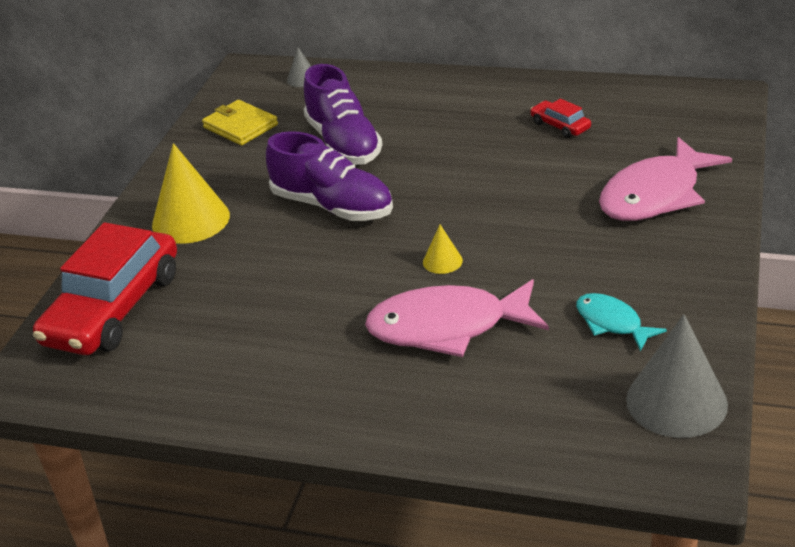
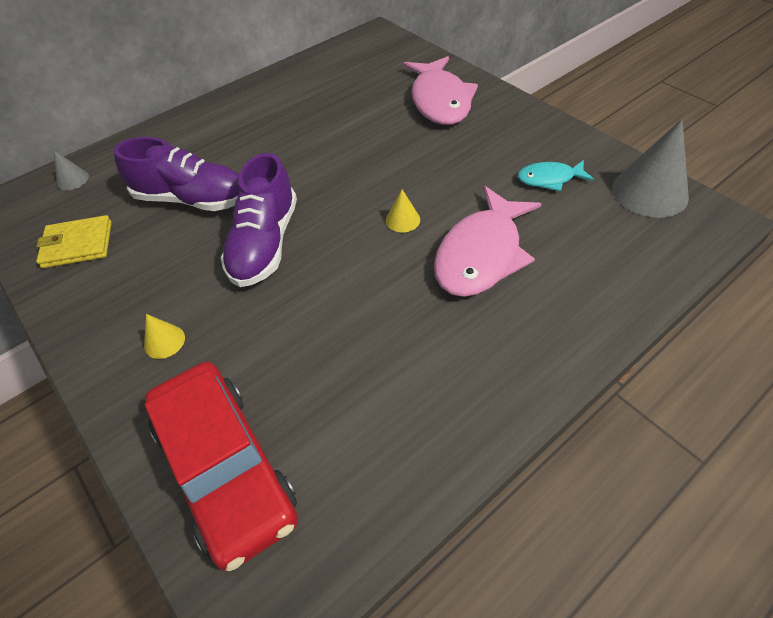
camera: 55 degrees left, 15 degrees up
(191, 220) = (164, 341): yellow cone -> yellow cone, size x0.47
(333, 206) = (265, 243): purple shoe -> purple shoe turned 120 degrees clockwise
(560, 126) = (319, 98): red car -> none

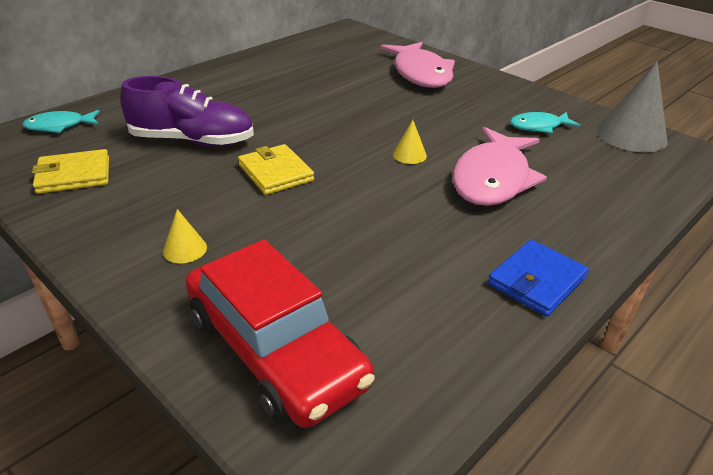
camera: 10 degrees left, 15 degrees down
(72, 180) = (60, 126): grey cone -> turquoise fish
(265, 243) = (275, 173): purple shoe -> yellow wallet
(493, 394) = (536, 281): none -> blue wallet

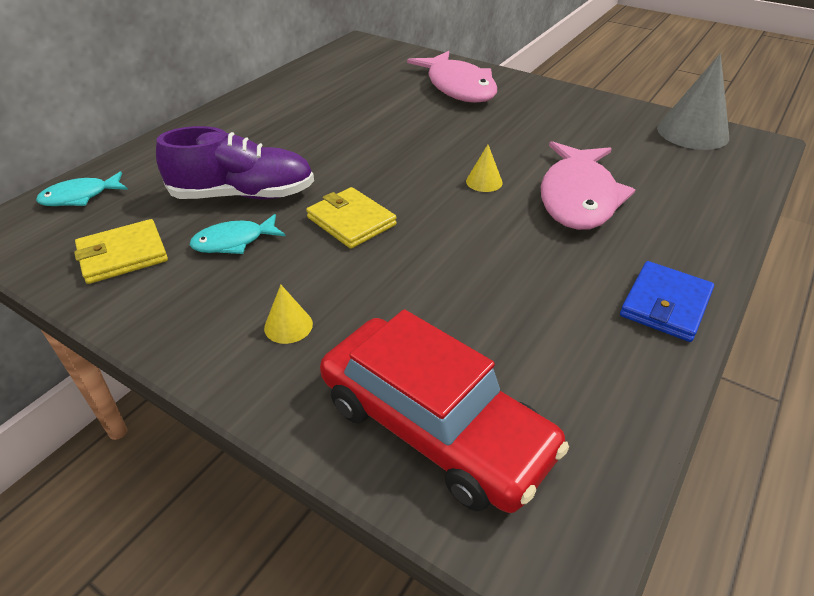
camera: 10 degrees left, 5 degrees up
(539, 127) = (600, 133): turquoise fish -> turquoise fish (234, 242)

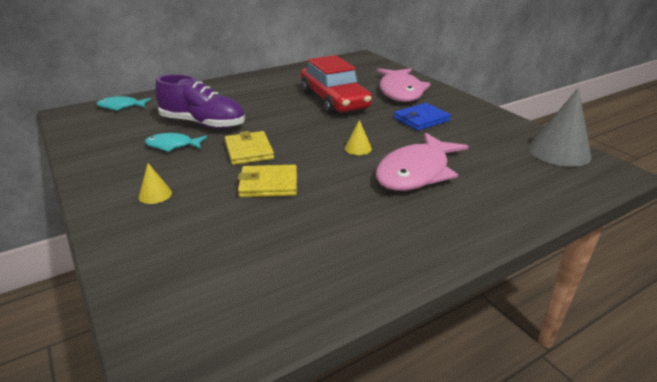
camera: 25 degrees right, 10 degrees down
(123, 255) = (111, 138): yellow wallet -> yellow wallet (268, 184)
(434, 427) = (176, 272): red car -> red car (334, 100)
(665, 304) = (409, 253): blue wallet -> blue wallet (421, 119)

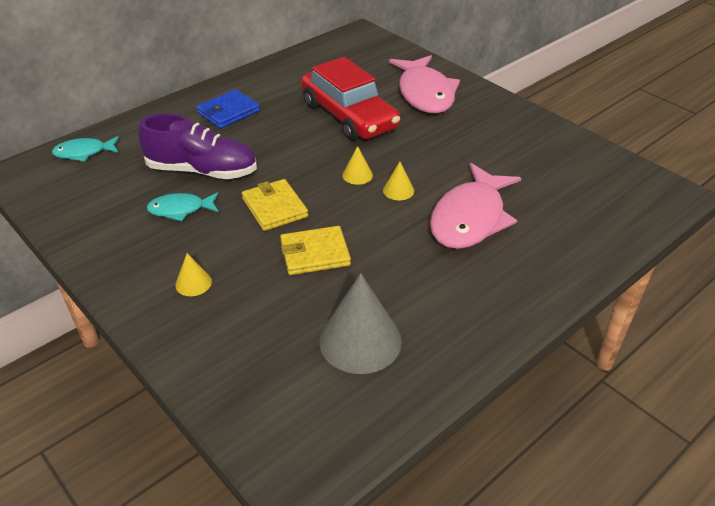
camera: 10 degrees left, 10 degrees up
(326, 136) = (357, 175): none -> yellow cone
(421, 119) = (459, 138): blue wallet -> blue wallet (228, 112)
(559, 152) = (616, 172): grey cone -> grey cone (360, 341)

